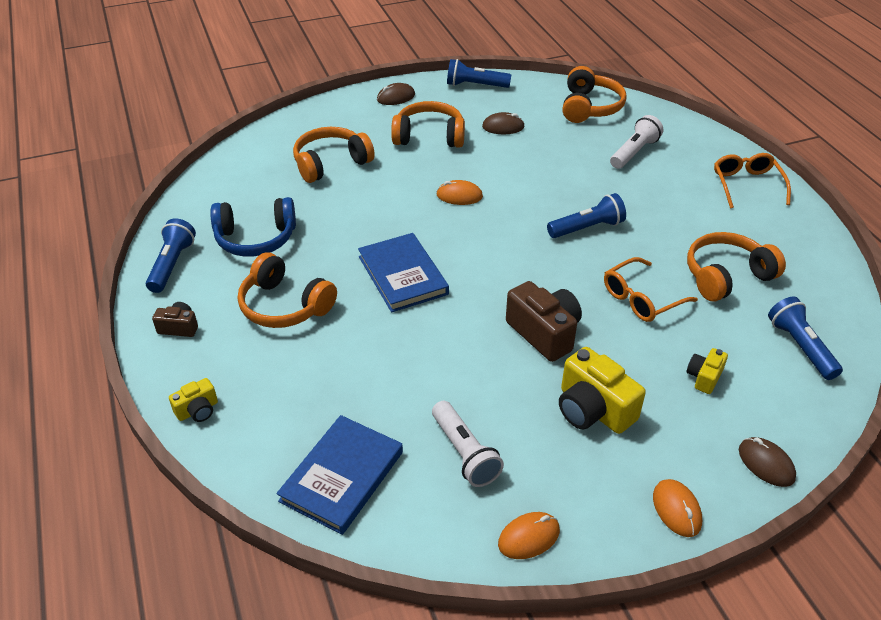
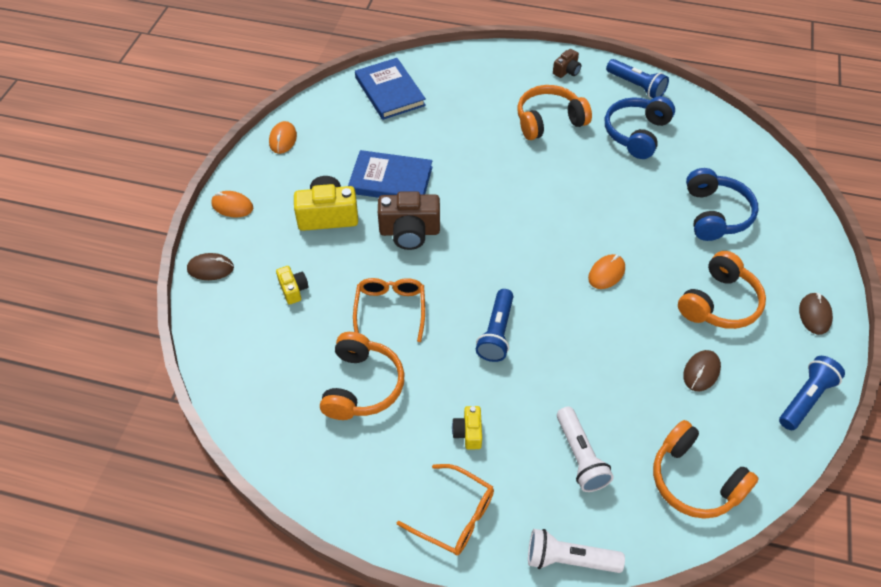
camera: 125 degrees right, 10 degrees up
(197, 410) = (488, 58): yellow camera -> yellow camera (468, 433)
(331, 163) = (715, 214): orange headphones -> blue headphones
(403, 275) = (532, 190): blue book -> blue book (390, 180)
(464, 453) = (356, 143): white flashlight -> white flashlight (569, 559)
(800, 347) = (259, 370): blue flashlight -> none

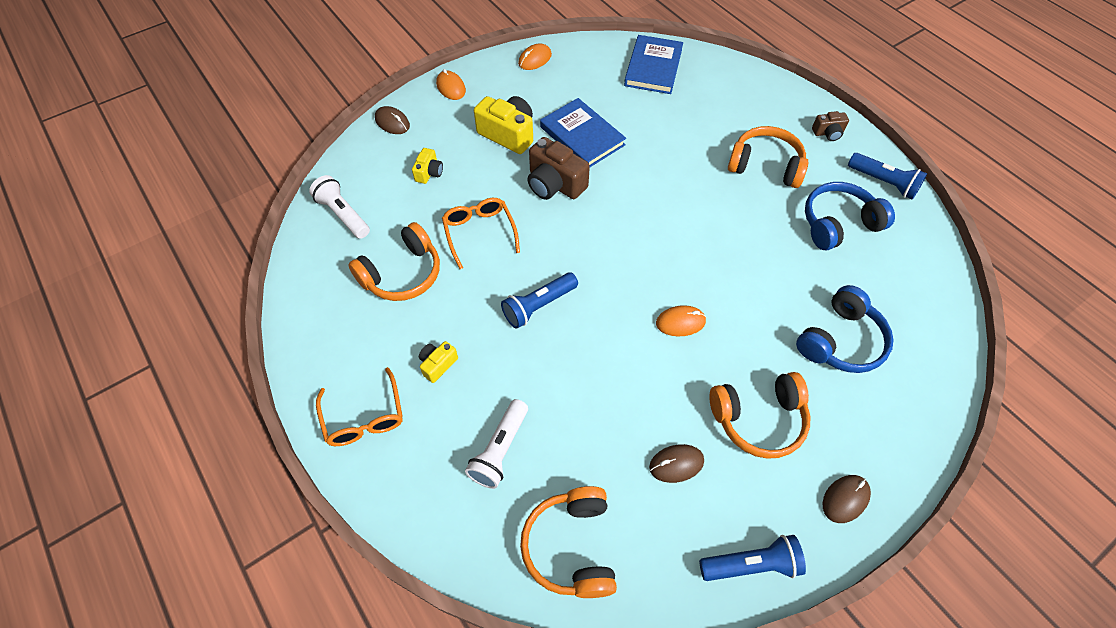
camera: 40 degrees right, 5 degrees up
(390, 309) = (479, 233): orange glasses -> orange glasses turned 60 degrees counterclockwise
(569, 559) = (407, 519): white flashlight -> white flashlight (343, 214)
(636, 86) = (883, 182): blue flashlight -> blue flashlight turned 45 degrees counterclockwise

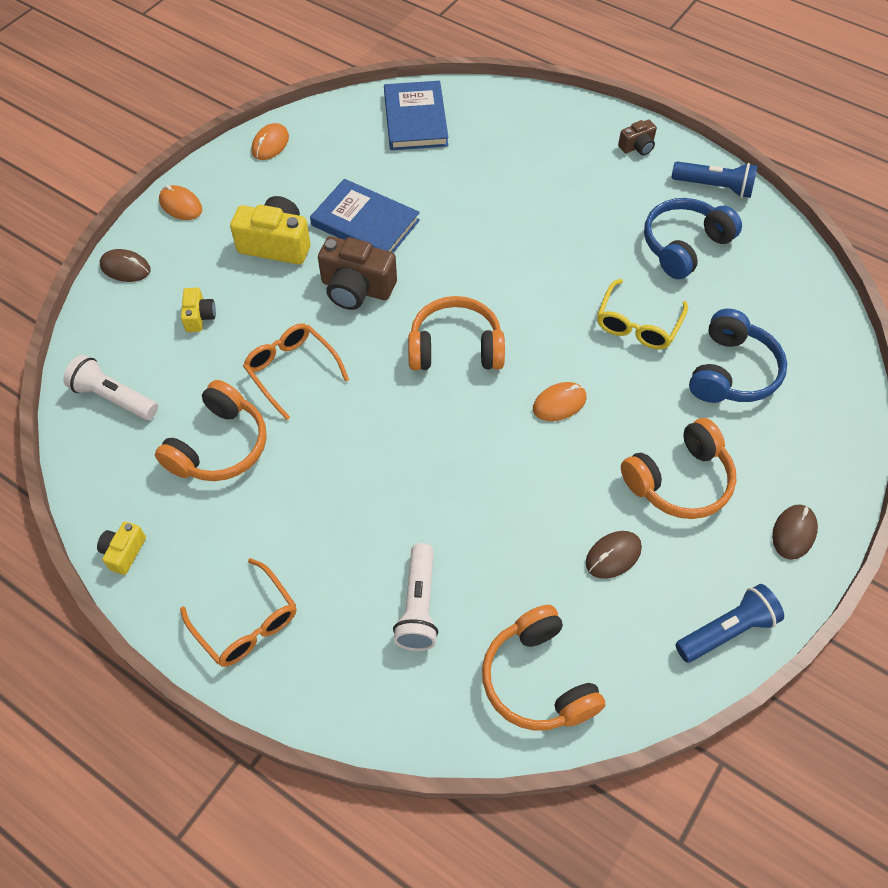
camera: 20 degrees left, 0 degrees up
(438, 364) = (307, 536): yellow camera -> yellow camera (124, 552)
(538, 306) = (395, 433): blue flashlight -> none
(765, 166) = (584, 202): orange headphones -> orange headphones (455, 348)
(772, 277) = (638, 324): none -> yellow glasses

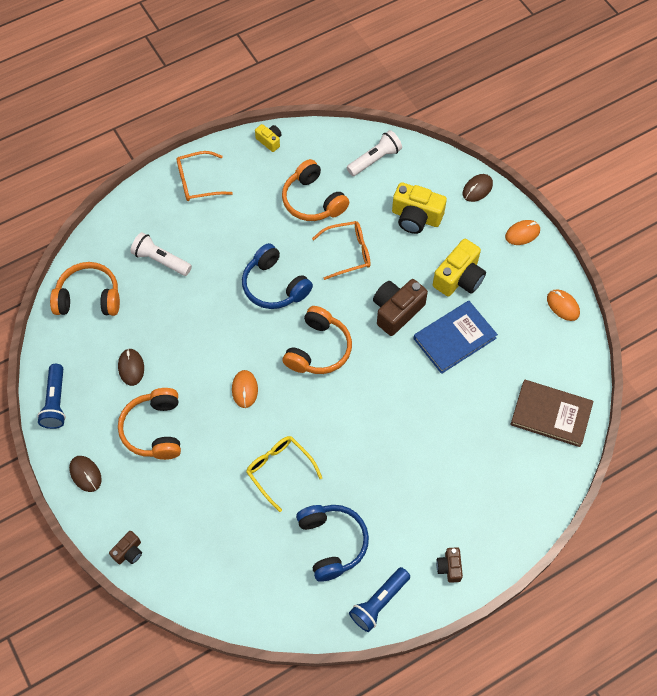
camera: 115 degrees right, 5 degrees up
(199, 317) = (416, 217): yellow camera -> yellow camera, size x1.88
(415, 119) = (551, 414): blue book -> brown book
(732, 372) = (211, 509): blue headphones -> blue headphones (274, 286)
(845, 432) = (129, 552): none -> brown camera

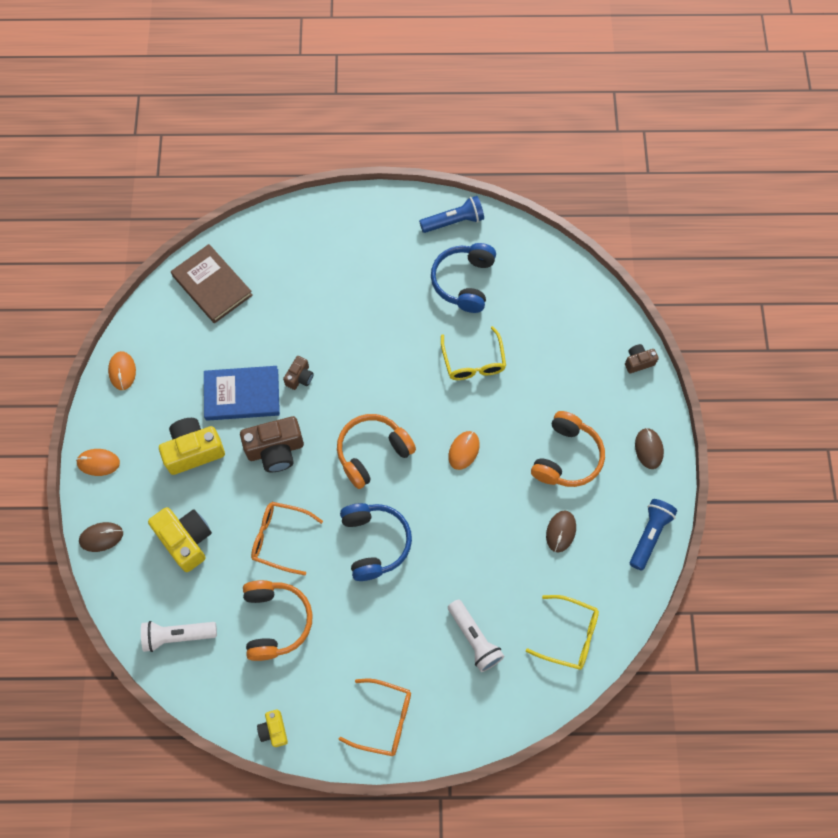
camera: 150 degrees left, 5 degrees up
(89, 297) = (569, 635): orange headphones -> yellow glasses
(449, 567) = (382, 217): brown camera -> brown camera (300, 377)

